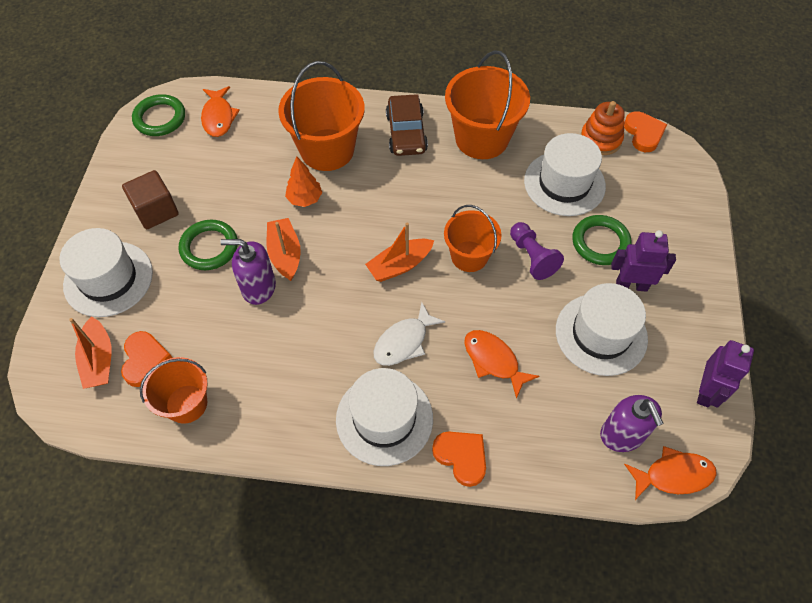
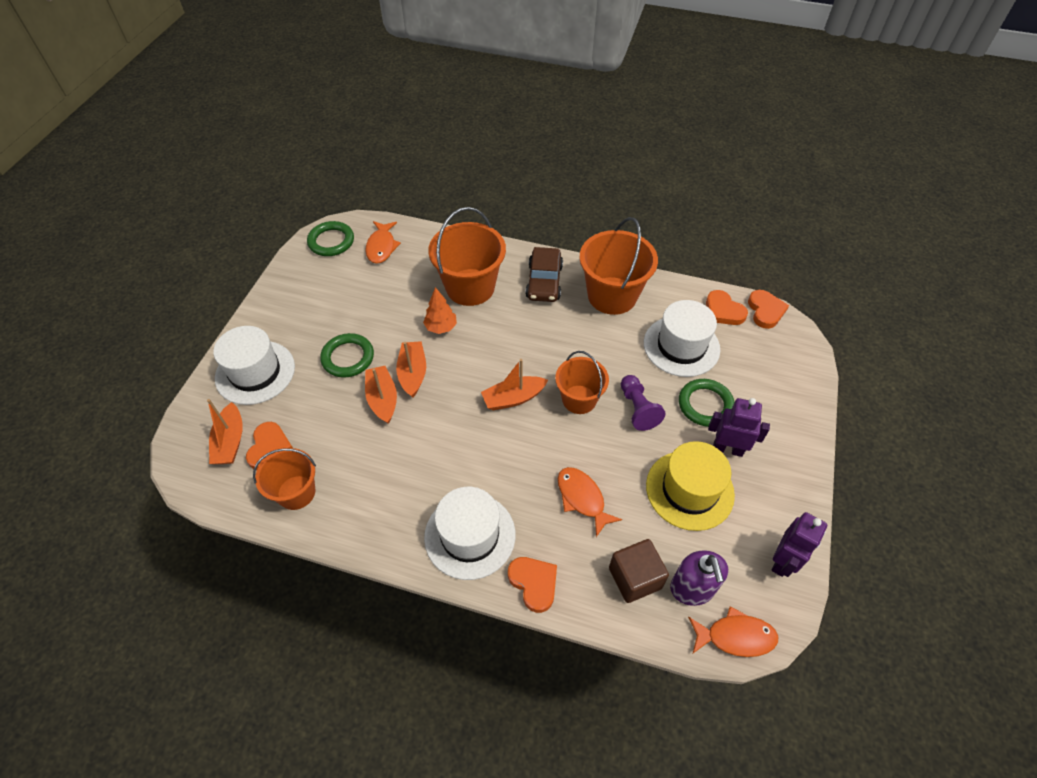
camera: 10 degrees right, 5 degrees down
(156, 211) = (309, 320): brown cube -> brown cube (635, 578)
(258, 287) = (383, 399): purple soap dispenser -> orange boat
(404, 341) = (503, 468): white fish -> none
(600, 139) = (723, 311): orange stacking toy -> orange heart
(601, 334) = (689, 490): white hat -> yellow hat

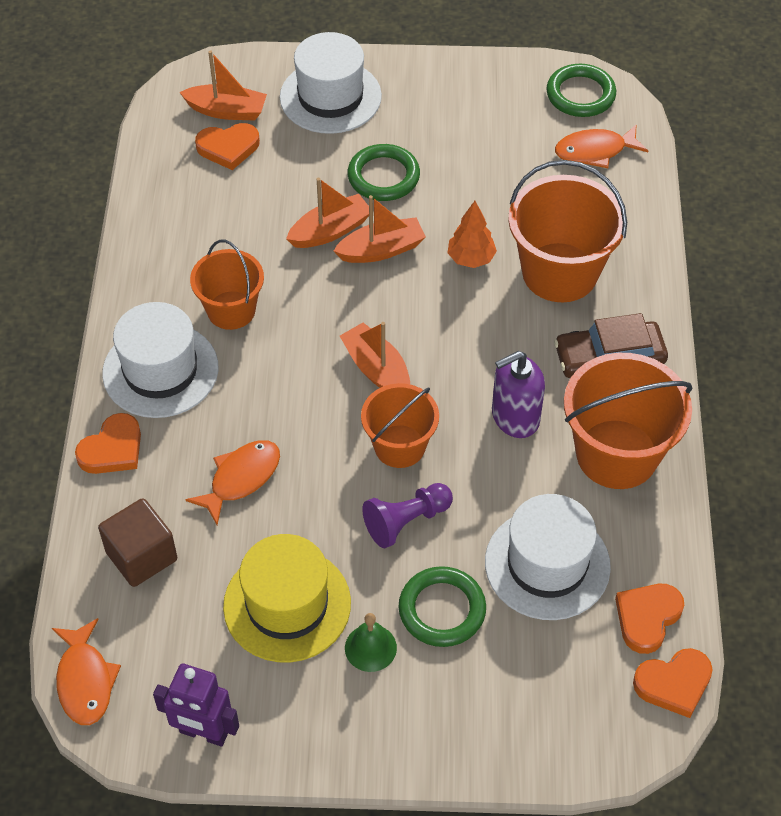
camera: 75 degrees right, 0 degrees up
(230, 441) = (227, 111): orange boat -> orange boat turned 150 degrees counterclockwise
(296, 492) = (176, 191): orange bucket -> orange bucket (231, 310)
(692, 588) = (140, 623): purple soap dispenser -> purple soap dispenser (515, 417)
(727, 448) = (370, 648): purple robot -> green bell

